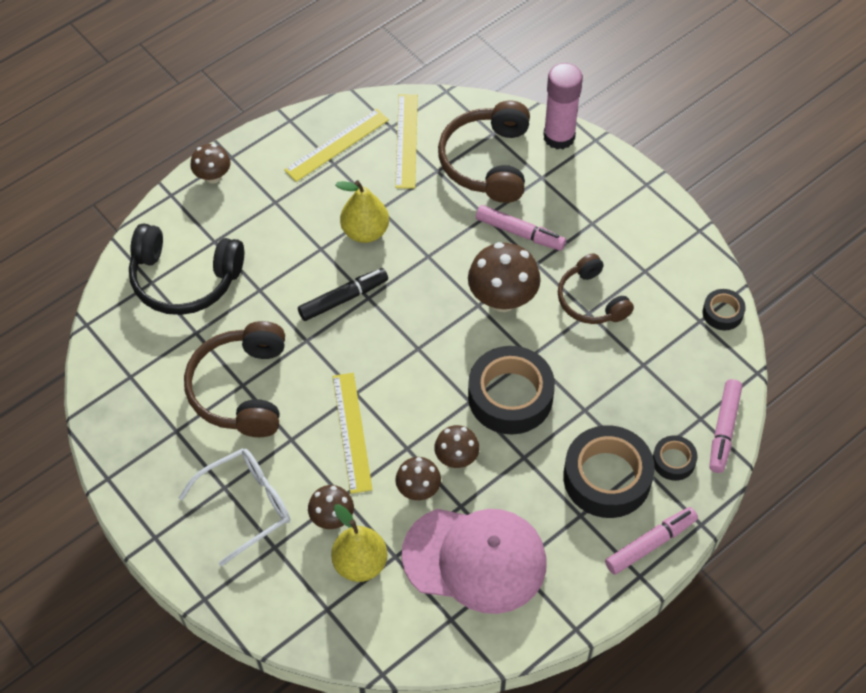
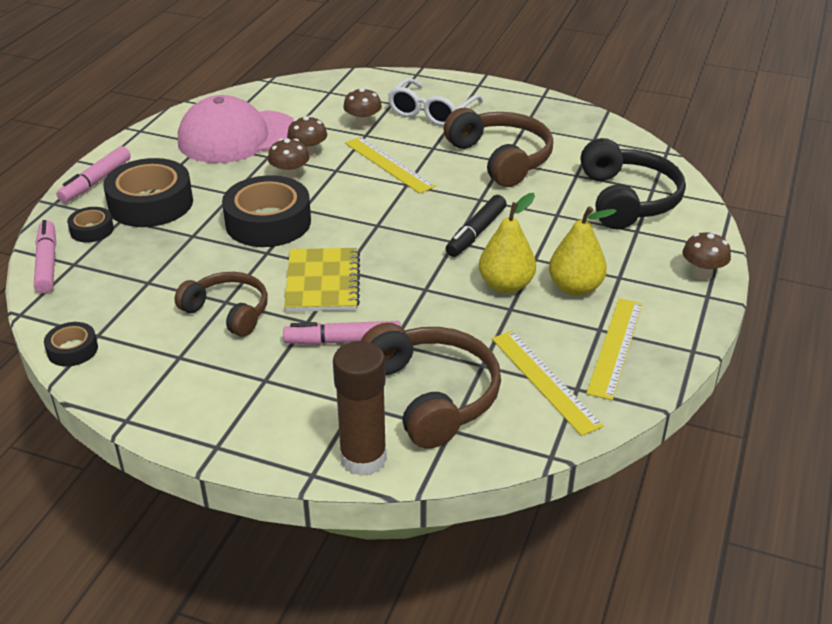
camera: 150 degrees right, 20 degrees down
(184, 279) = (627, 199): black headphones -> black headphones turned 105 degrees clockwise
(360, 563) = (323, 113): yellow pear -> yellow pear (575, 288)
(502, 299) = (322, 282): brown mushroom -> yellow notebook
(559, 137) = (363, 458): pink glue stick -> brown glue stick

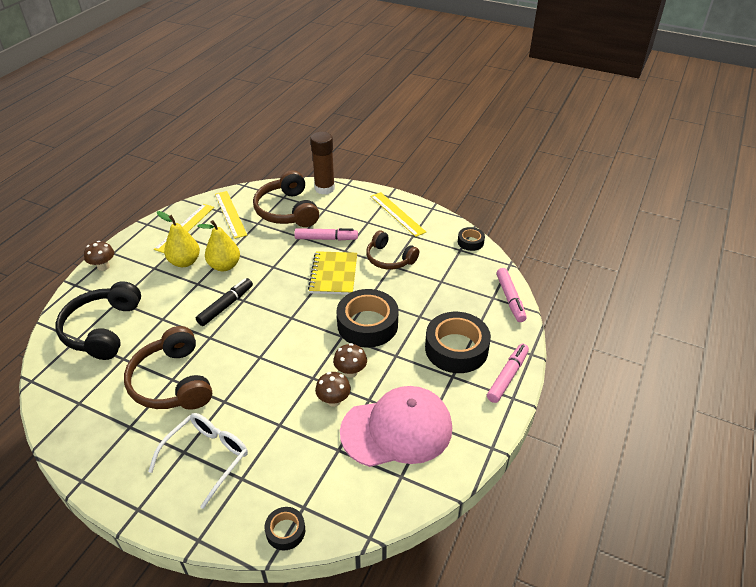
camera: 175 degrees left, 5 degrees up
(92, 230) = (491, 325): black tape -> black tape (285, 531)
(363, 124) = (278, 441): brown mushroom -> none
(389, 164) = (267, 381): yellow ruler -> yellow ruler (397, 214)

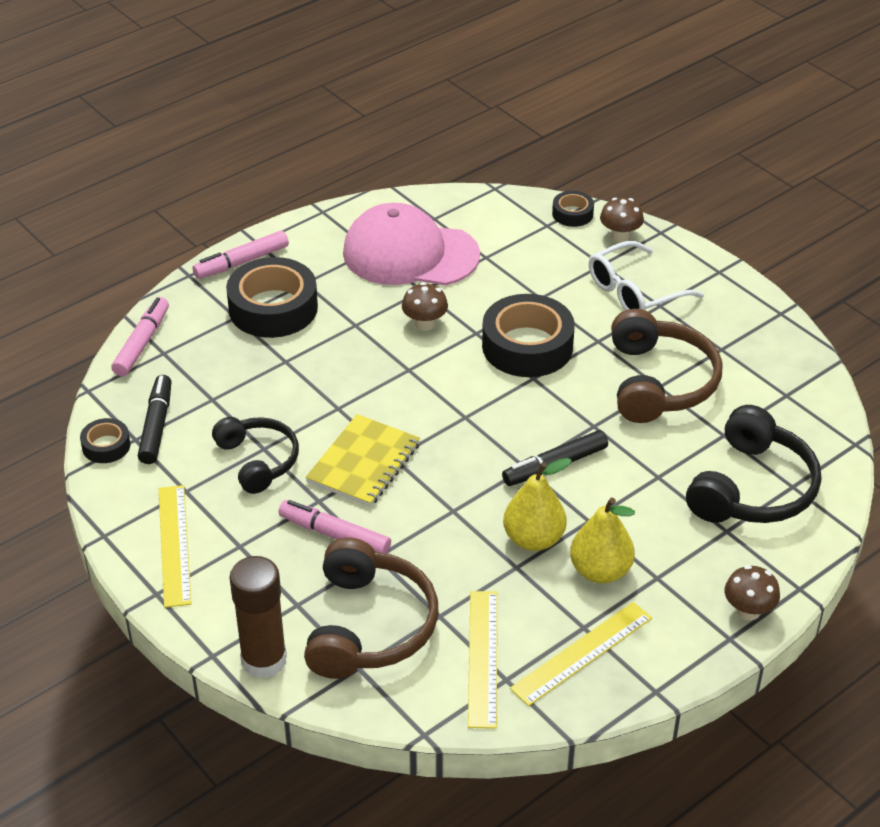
camera: 155 degrees left, 0 degrees up
(333, 400) = (464, 301): brown mushroom -> brown mushroom (620, 236)
(367, 324) = (364, 372): black tape -> black tape (527, 346)
(389, 259) = (258, 460): brown headphones -> black headphones
(456, 258) = (156, 426): none -> black marker

